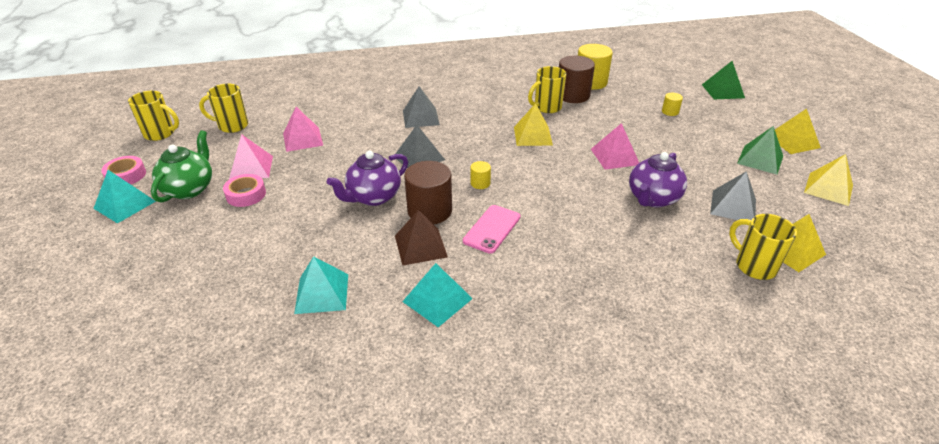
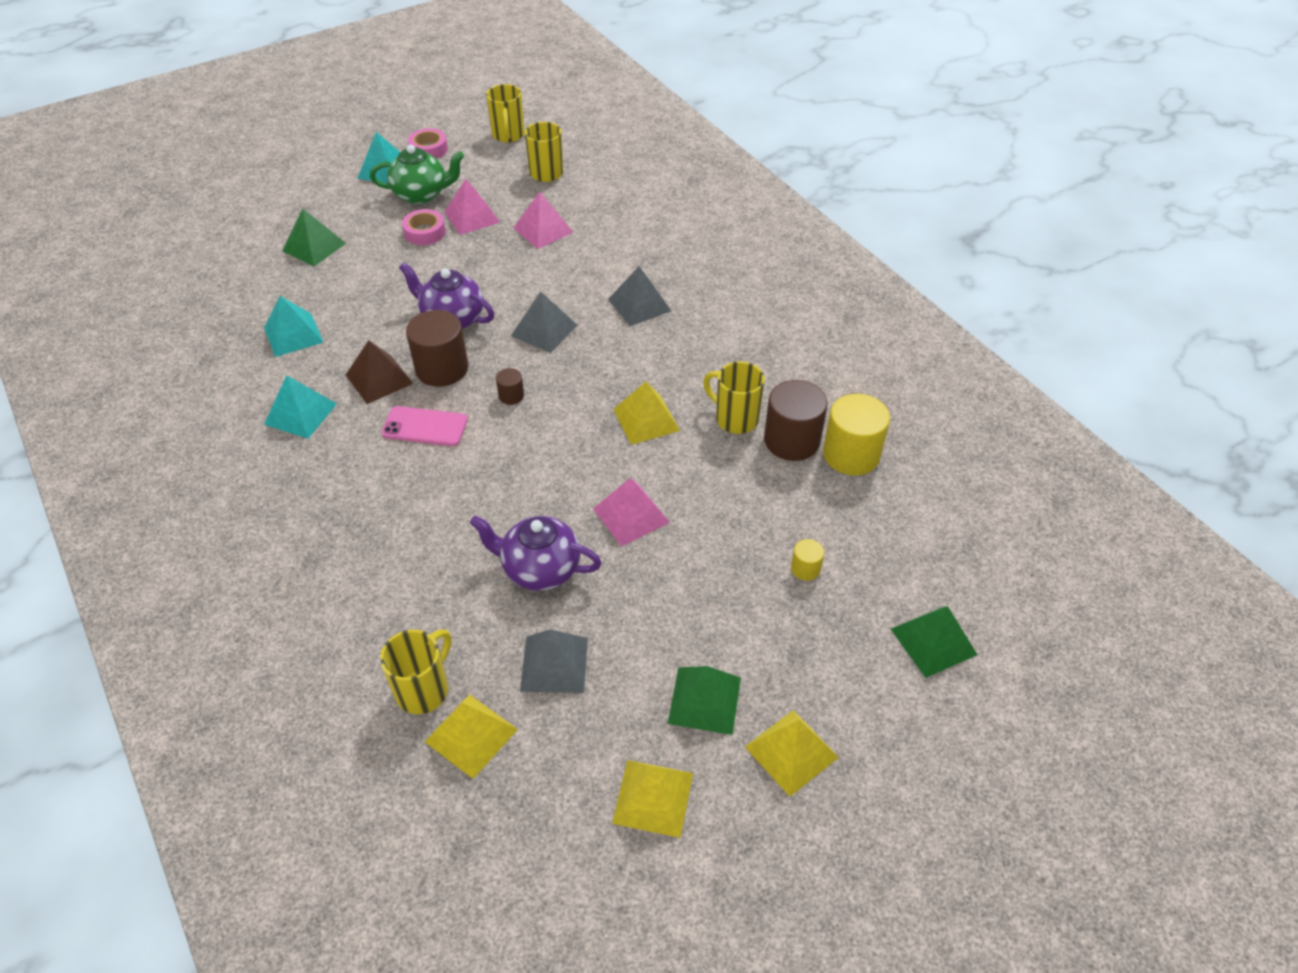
camera: 70 degrees right, 10 degrees up
(197, 264) = (314, 247): none -> green pyramid
(480, 183) = (511, 396): yellow cylinder -> brown cylinder

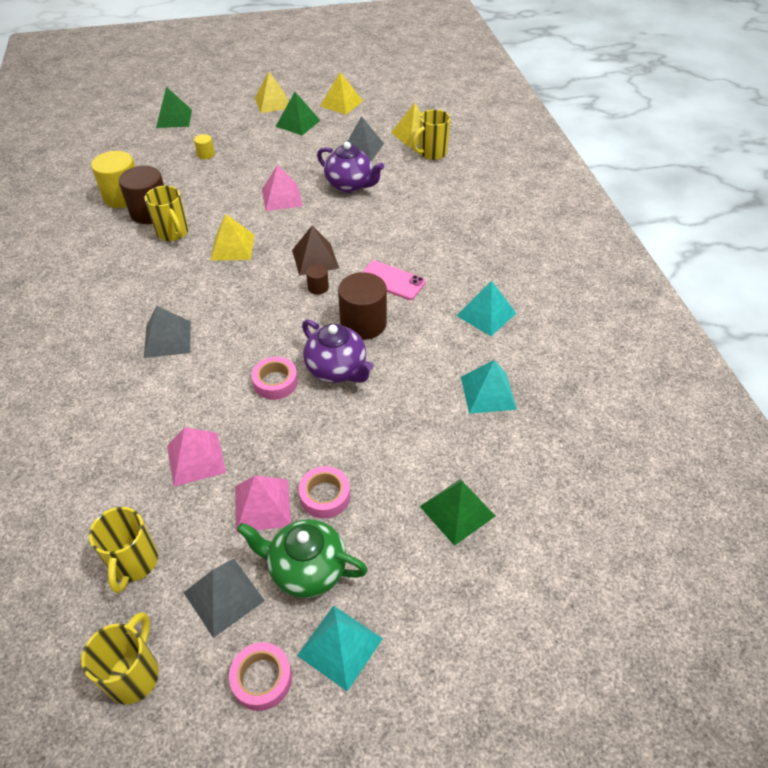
camera: 160 degrees left, 0 degrees up
(379, 379) = (418, 328): brown pyramid -> brown pyramid (315, 259)
(507, 295) = (275, 382): none -> pink tape
(544, 330) = (263, 336): grey pyramid -> grey pyramid (224, 596)

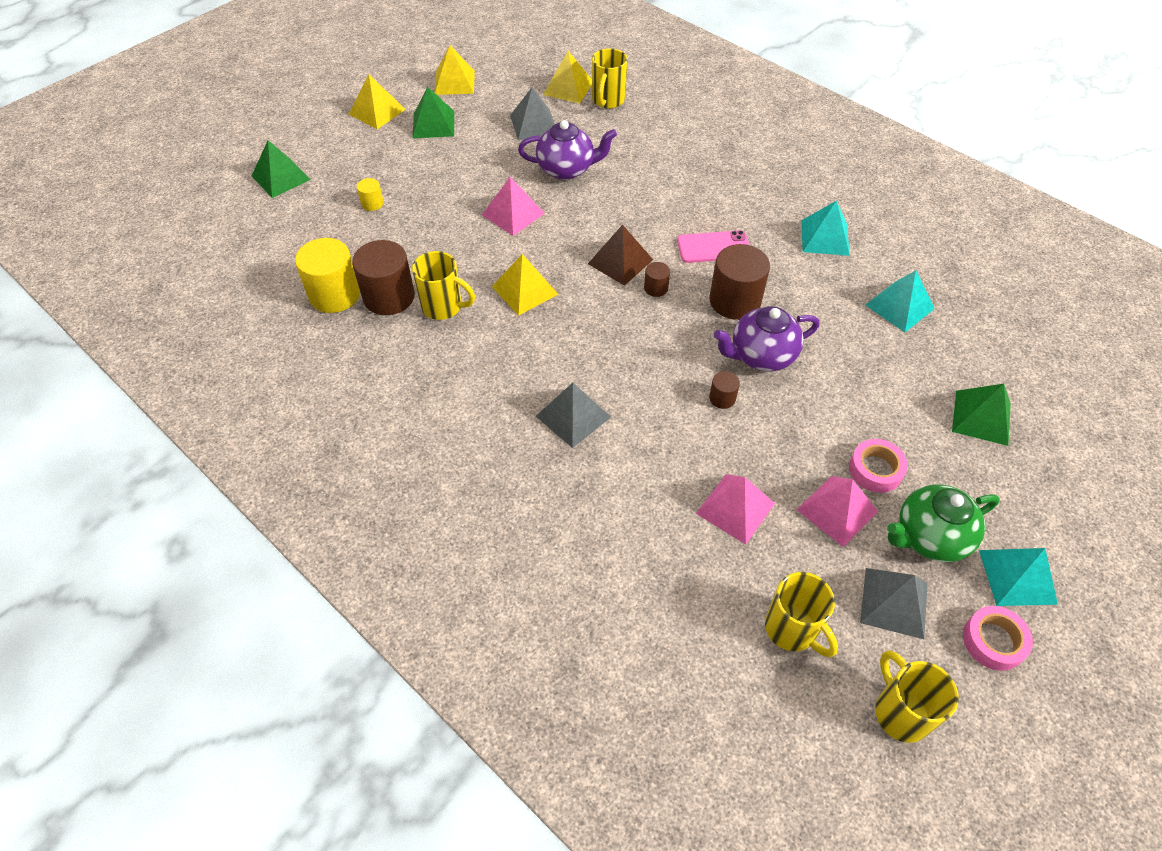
camera: 35 degrees left, 5 degrees up
(275, 382) = (722, 398): pink tape -> brown cylinder
(337, 370) = (761, 356): purple teapot -> purple teapot turned 150 degrees clockwise

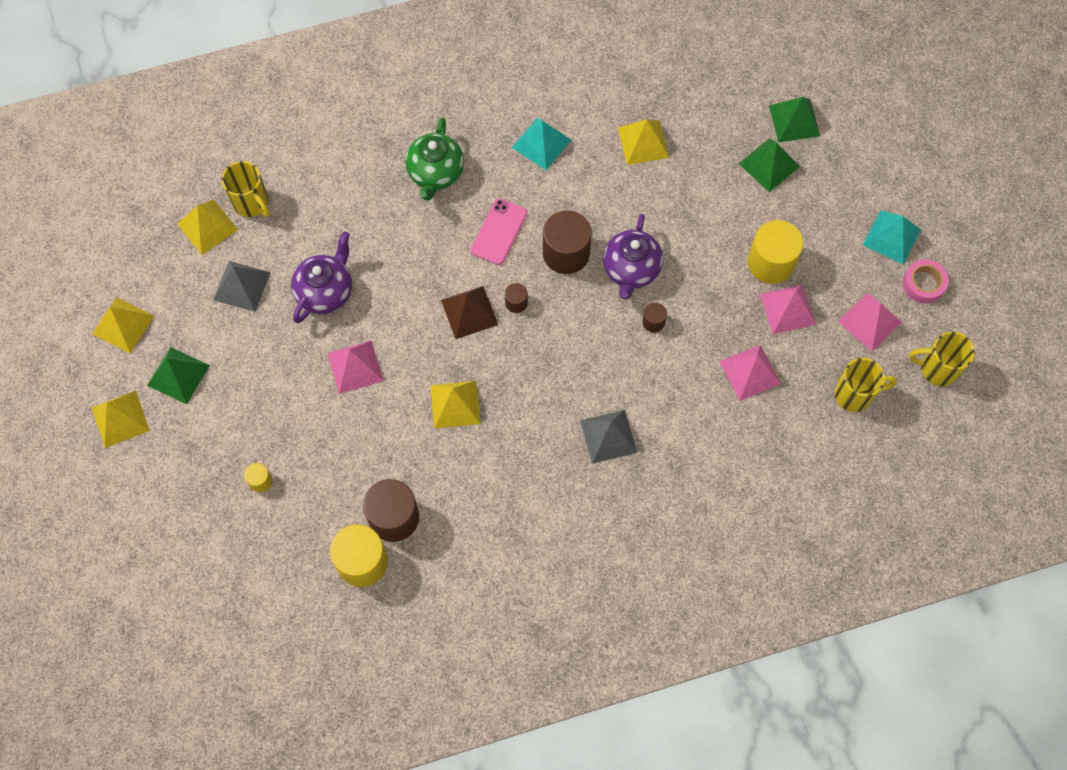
camera: 60 degrees left, 15 degrees up
(281, 177) = (164, 550): green pyramid -> green pyramid (794, 120)
(443, 307) = (434, 478): yellow mug -> none
(875, 470) = (771, 262): pink tape -> yellow cylinder
(894, 602) = (869, 321): grey pyramid -> pink pyramid
(899, 306) = (643, 142): turquoise pyramid -> yellow pyramid
(929, 537) = (838, 267): green teapot -> green teapot (435, 173)

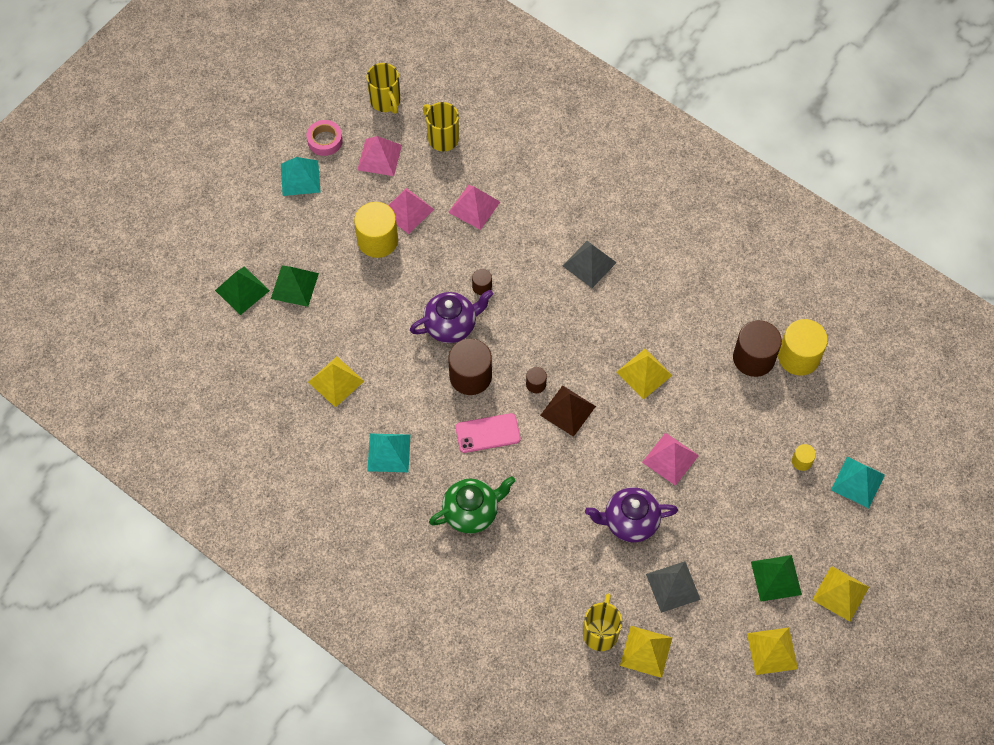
camera: 125 degrees left, 5 degrees down
(201, 516) = (857, 482): none -> turquoise pyramid

